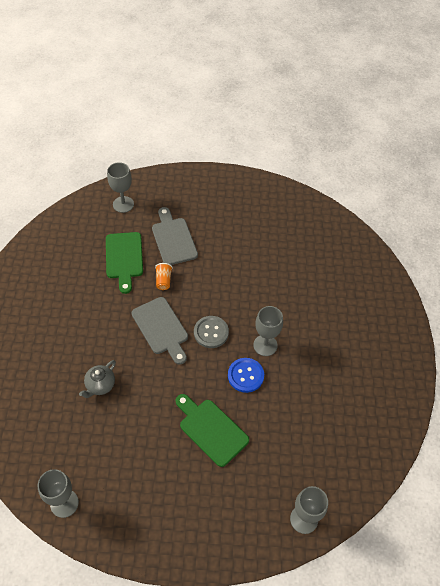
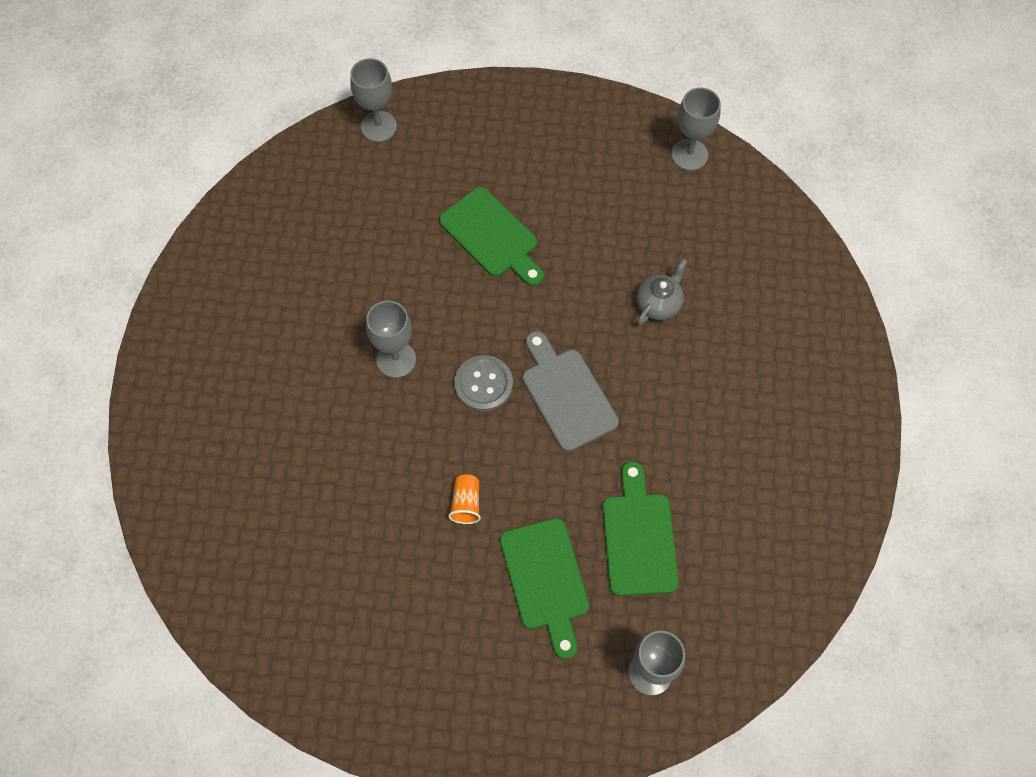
camera: 175 degrees left, 10 degrees up
(163, 280) = (564, 486): orange cup -> orange cup (466, 503)
(173, 239) = (546, 580): grey cutting board -> green cutting board
(245, 375) = (433, 311): blue button -> none

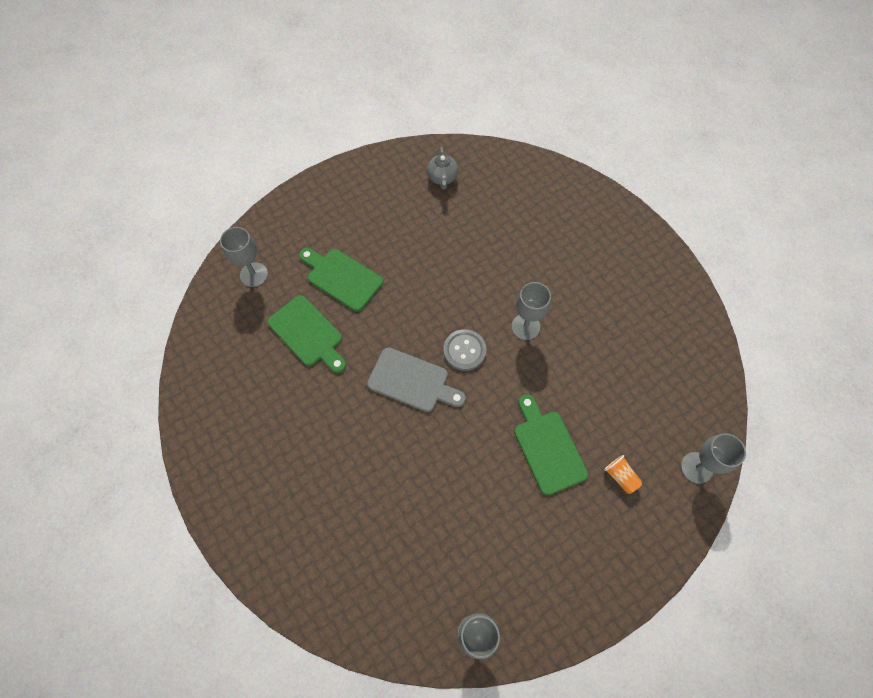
camera: 140 degrees right, 0 degrees up
(466, 503) = (415, 283): orange cup -> orange cup (620, 477)
(492, 236) = (547, 448): green cutting board -> green cutting board turned 60 degrees clockwise
(658, 304) = (403, 486): grey teapot -> grey teapot (442, 178)

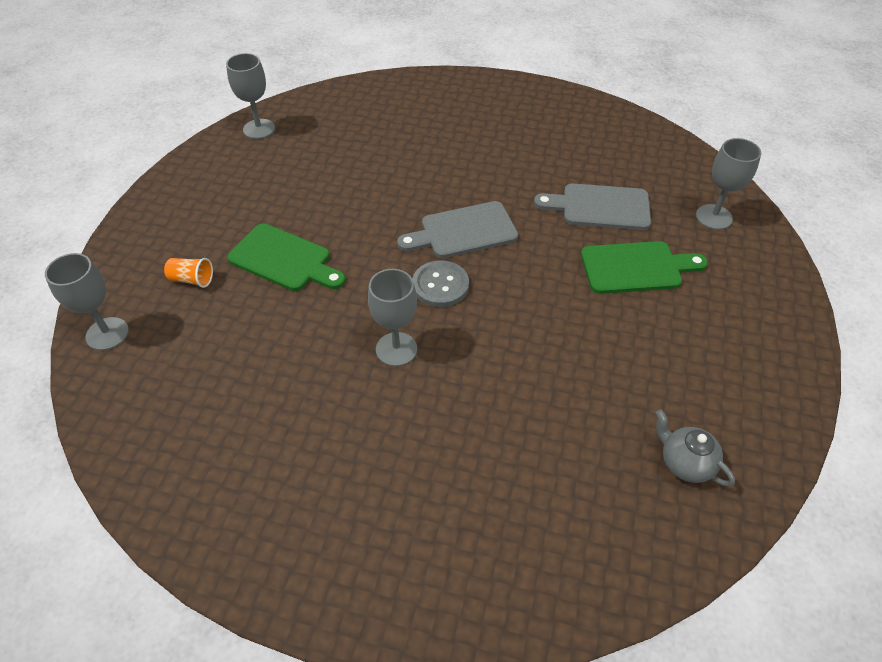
camera: 140 degrees right, 15 degrees down
(308, 333) = (600, 207): green cutting board -> grey cutting board

